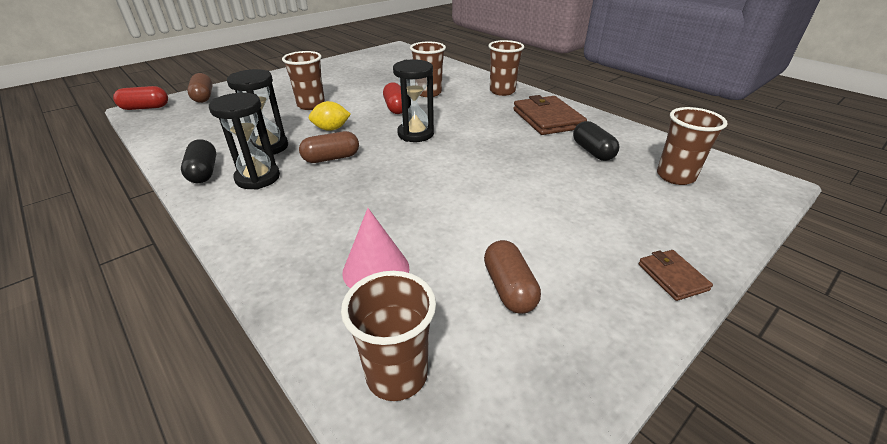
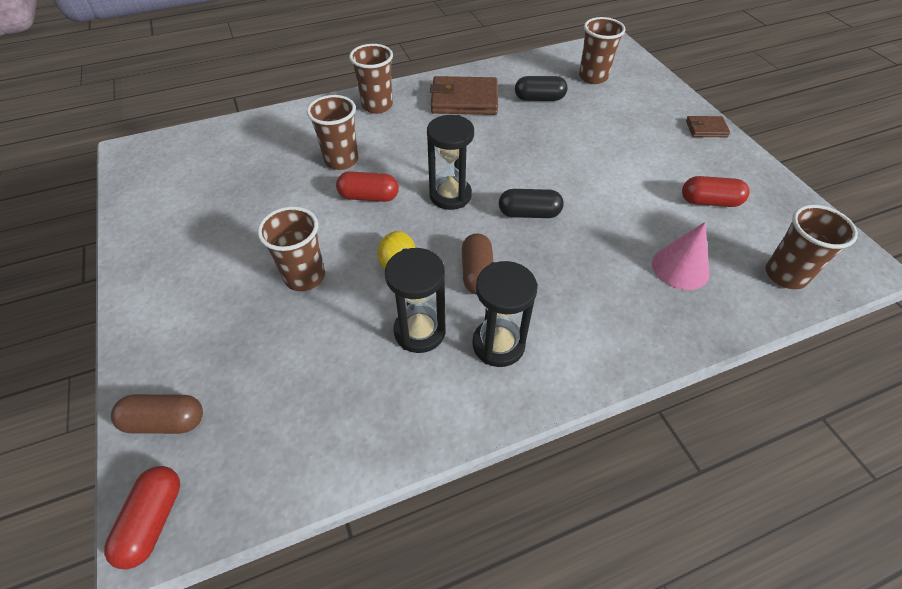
camera: 70 degrees left, 15 degrees up
(204, 172) = (461, 403): black capsule -> black capsule (529, 213)
(509, 288) = (709, 202): brown capsule -> red capsule

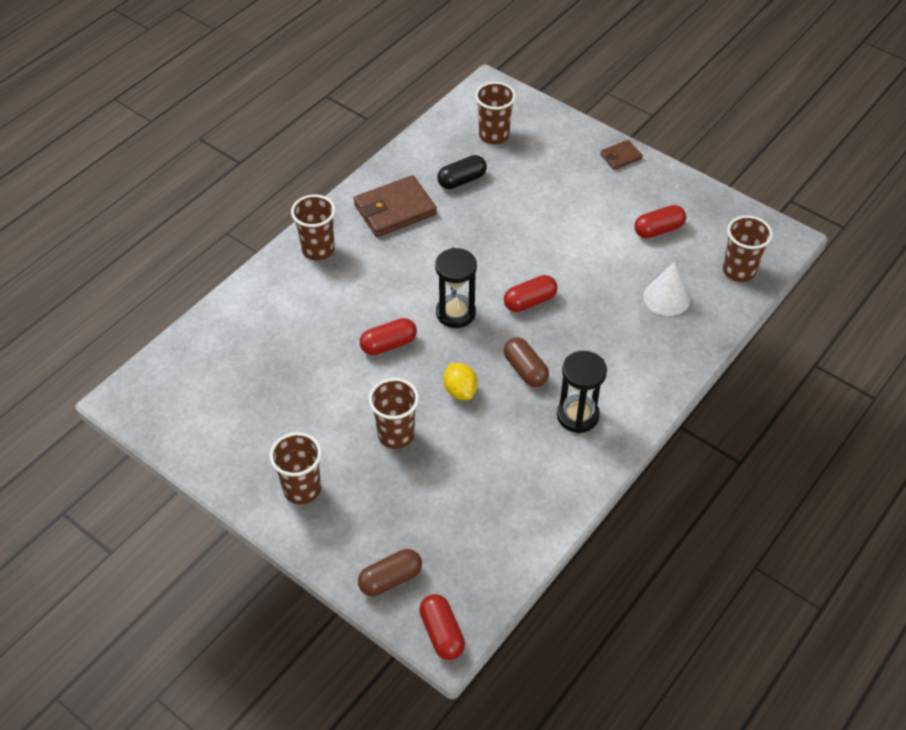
camera: 30 degrees left, 0 degrees up
(341, 160) = (334, 321): brown cup -> brown cup (302, 489)
(419, 331) = (516, 433): black hourglass -> none
(529, 213) = (530, 301): black capsule -> red capsule
(680, 268) = (666, 298): pink cone -> white cone

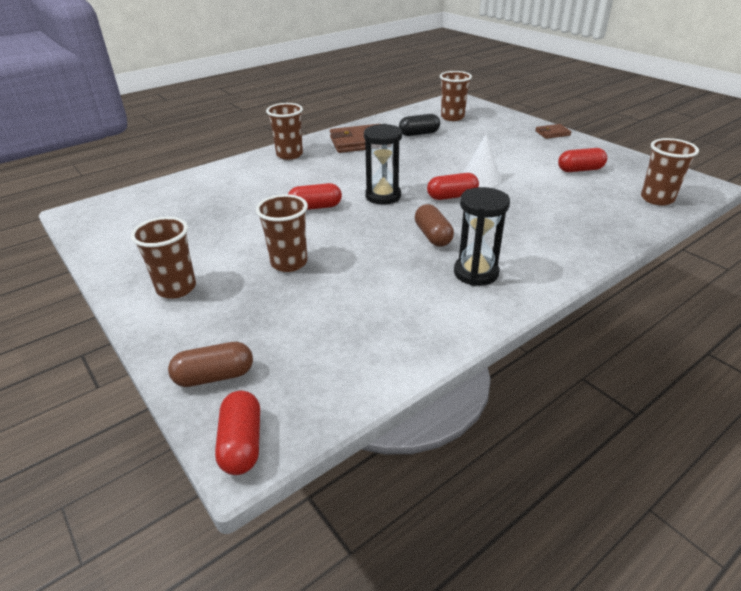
camera: 15 degrees right, 15 degrees down
(460, 391) = (365, 242): yellow lemon -> none
(666, 298) = (583, 207): white cone -> white cone (480, 179)

